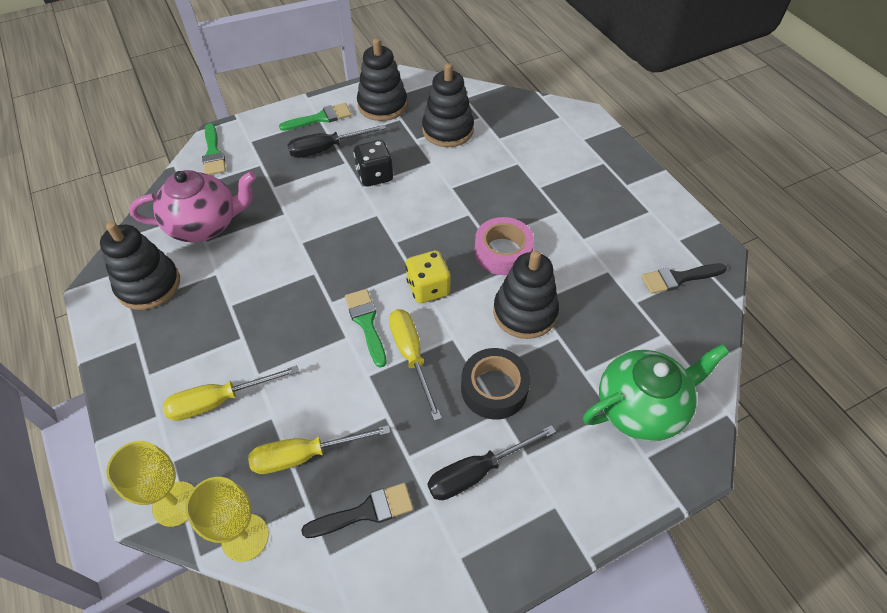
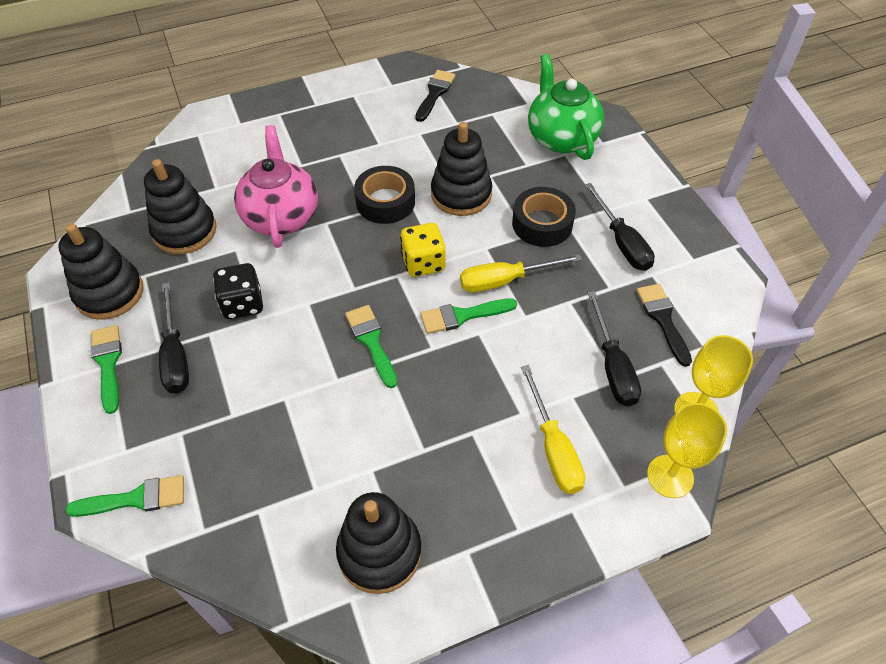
camera: 85 degrees left, 0 degrees up
(205, 225) = (283, 493): pink teapot -> pink teapot (281, 216)
(305, 455) = (612, 366): yellow screwdriver -> black screwdriver
(337, 260) = (371, 341): none -> green brush
(503, 252) = (385, 202): pink tape -> black tape
(678, 278) = (435, 93): black brush -> black brush turned 150 degrees counterclockwise

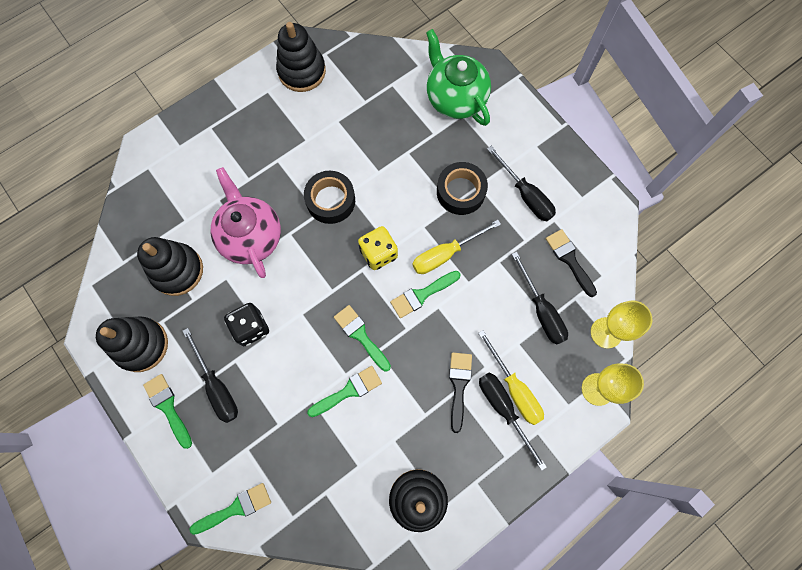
camera: 15 degrees left, 20 degrees up
(334, 398) = (348, 391): none -> green brush
(435, 93) = (337, 72): black brush -> black brush (459, 386)
(461, 194) = (389, 178): black stacking toy -> black stacking toy (302, 71)
(531, 469) = (503, 409): none -> black screwdriver

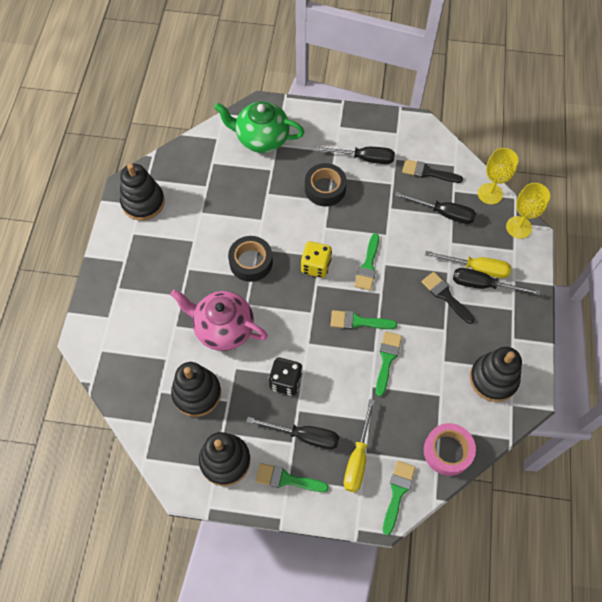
camera: 45 degrees left, 10 degrees down
(311, 518) = (447, 451): none -> pink tape
(445, 254) = (355, 231): yellow screwdriver -> yellow screwdriver (358, 458)

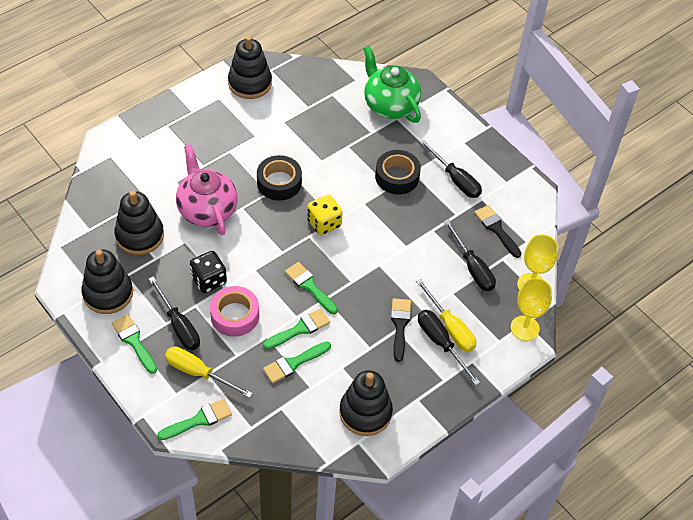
camera: 40 degrees right, 10 degrees down
(358, 458) = (198, 373): yellow screwdriver -> yellow screwdriver turned 60 degrees clockwise
(368, 266) = (364, 255): green brush -> green brush (293, 363)
(447, 451) = (268, 427): pink tape -> pink tape (235, 315)

